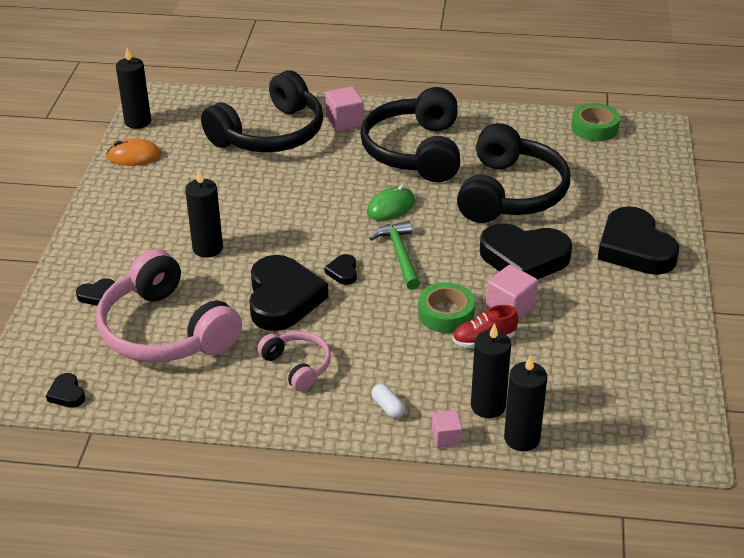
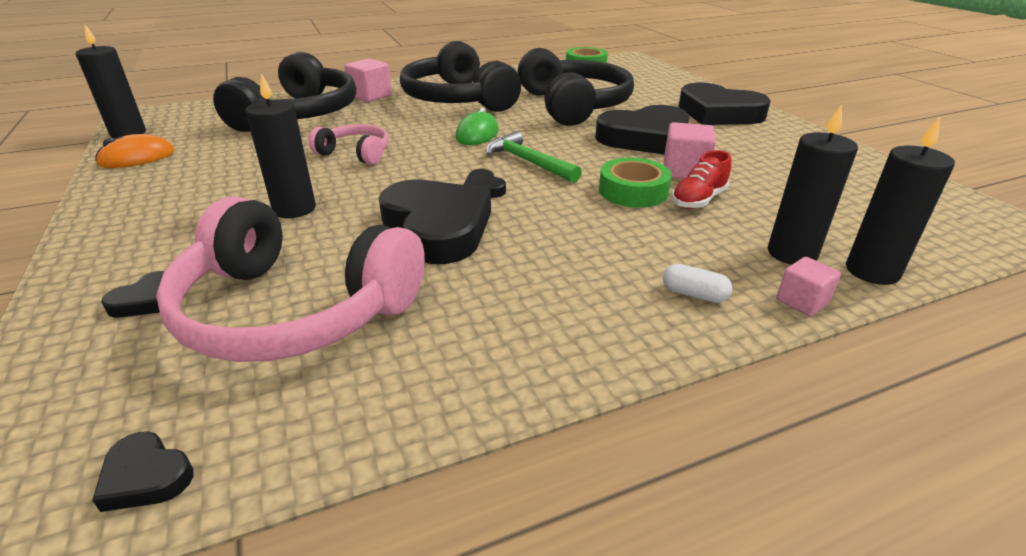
camera: 30 degrees left, 5 degrees down
(297, 366) = (528, 289): pink headphones -> pink headphones (355, 153)

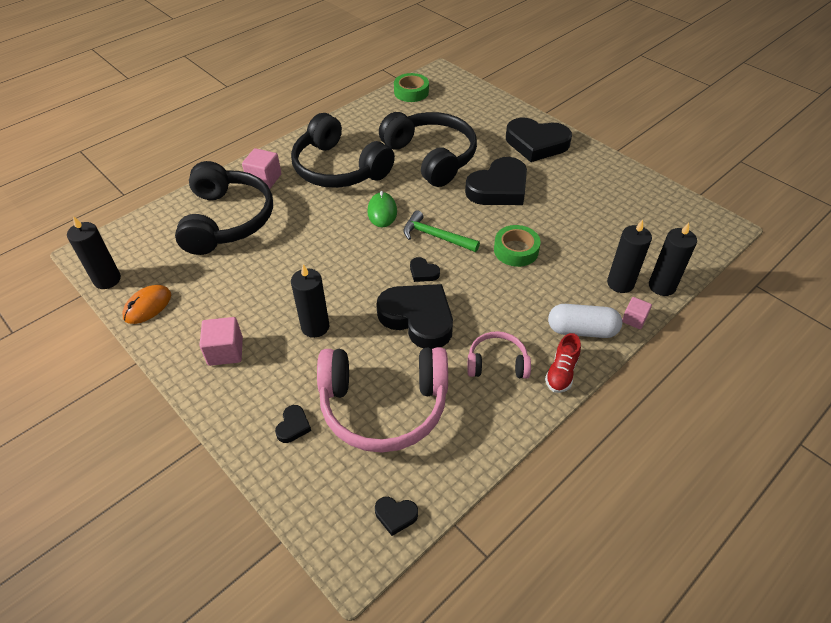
camera: 20 degrees left, 15 degrees up
(355, 153) = (310, 258): pink headphones -> pink headphones (497, 363)
(684, 171) = (538, 220): pink cube -> pink cube (225, 351)
(694, 294) = (582, 330): white capsule -> white capsule, size x1.96
(698, 200) = (557, 249): red shoe -> red shoe (561, 372)

